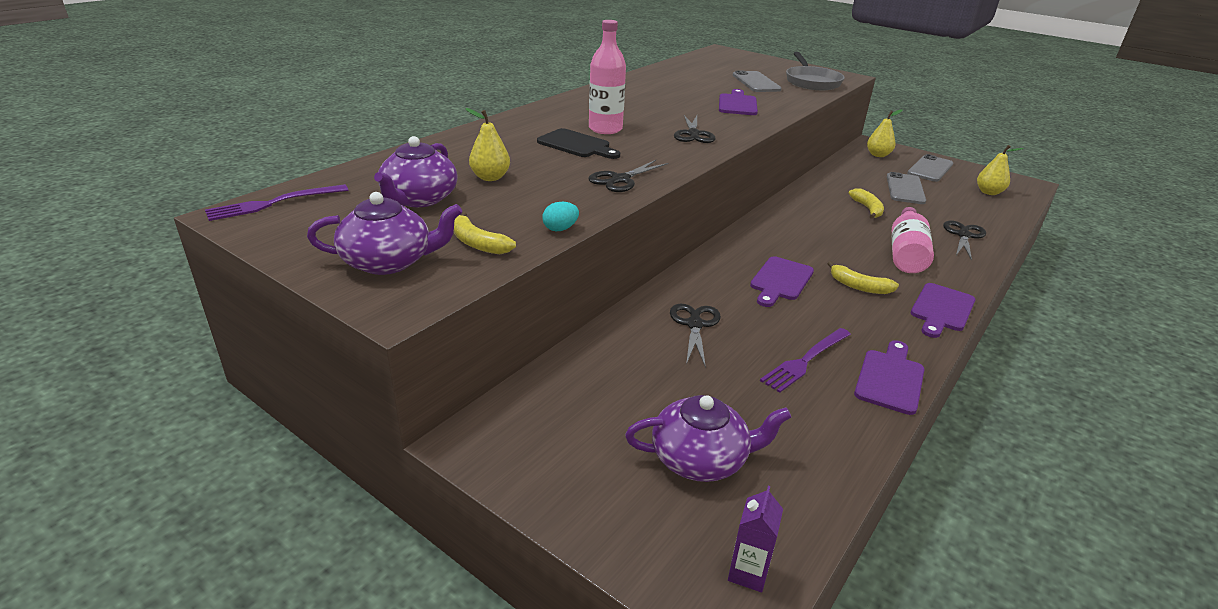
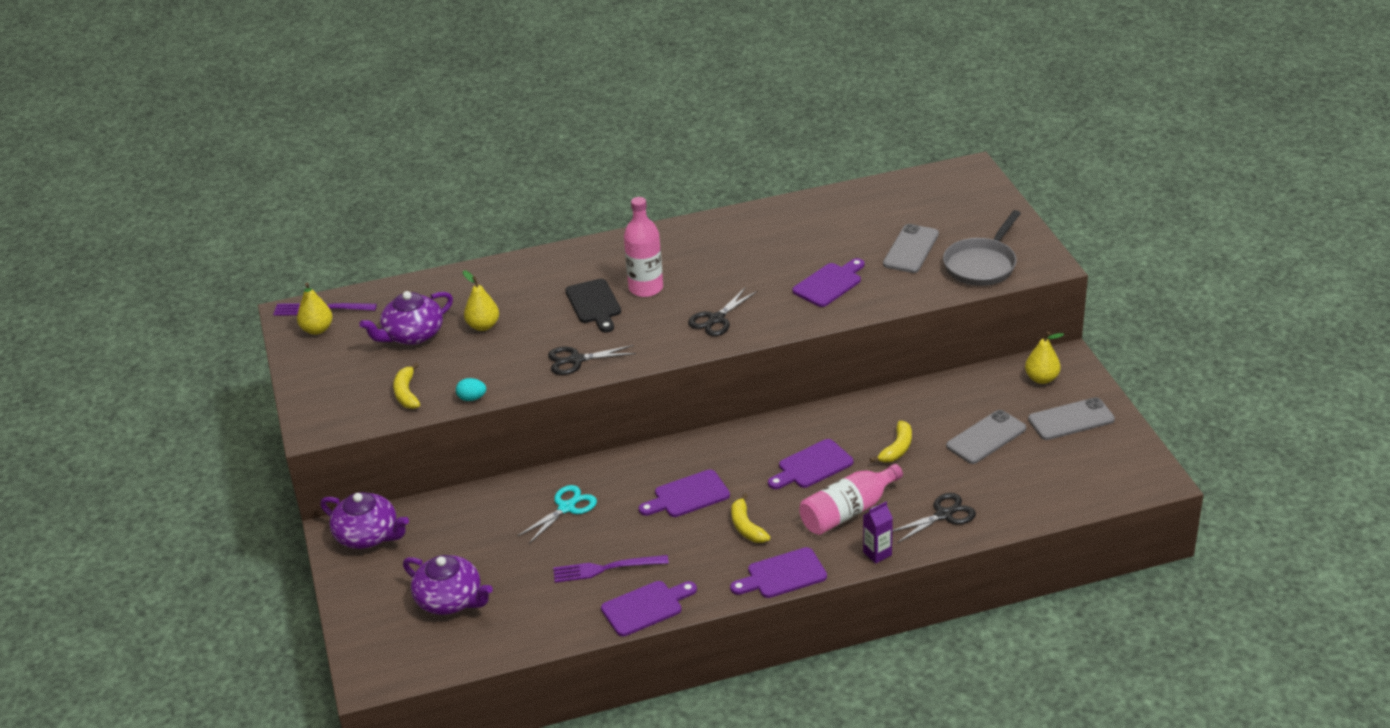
camera: 40 degrees right, 5 degrees up
(389, 261) = (341, 391): purple teapot -> purple teapot (368, 535)
(694, 324) = (566, 508): black scissors -> turquoise scissors
(748, 573) = (399, 666): purple carton -> purple carton (877, 553)
(834, 234) = (812, 466): none -> purple cutting board
(989, 192) = (1080, 475): yellow pear -> yellow pear (317, 329)

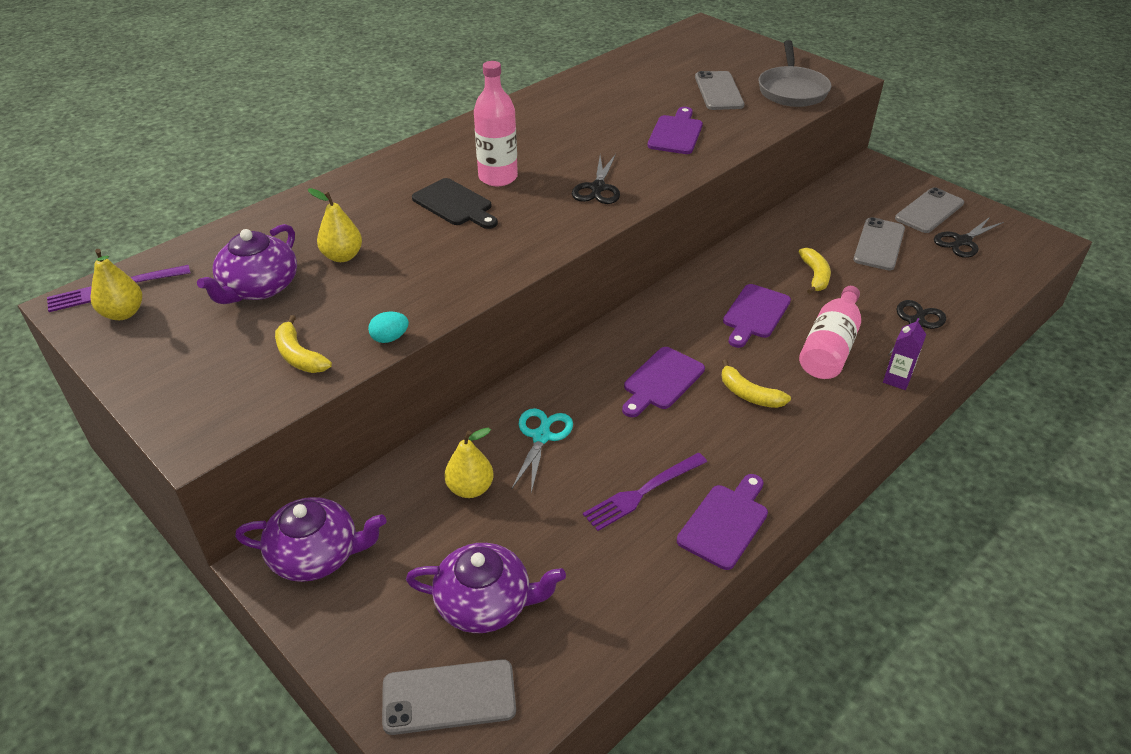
camera: 30 degrees left, 5 degrees up
(392, 643) = (449, 697): none -> grey phone
(576, 360) = (482, 264): black scissors -> black scissors (962, 241)
(782, 575) = (831, 433): purple cutting board -> none
(1041, 378) = (871, 185): yellow pear -> yellow pear (470, 488)

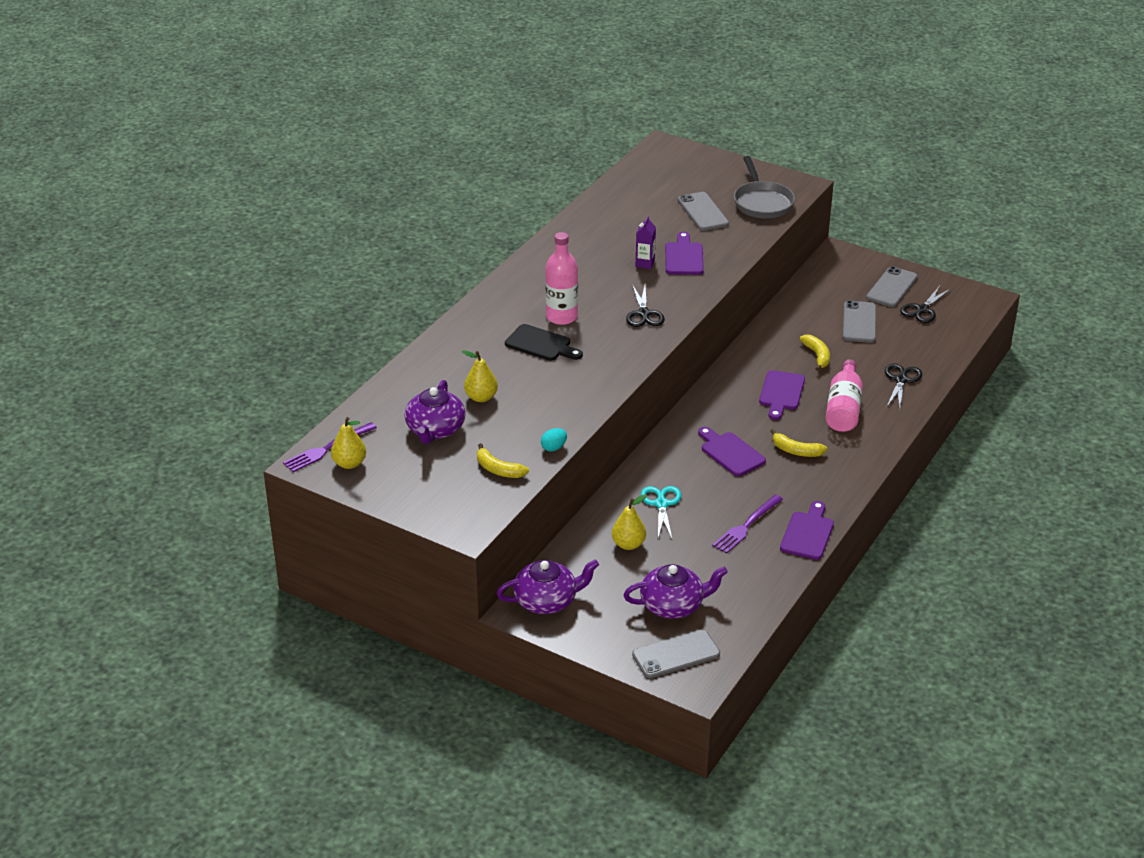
camera: 15 degrees left, 5 degrees down
(661, 381) = (730, 453): purple cutting board -> purple cutting board turned 120 degrees clockwise
(897, 379) = (896, 423): purple carton -> purple carton (645, 263)

